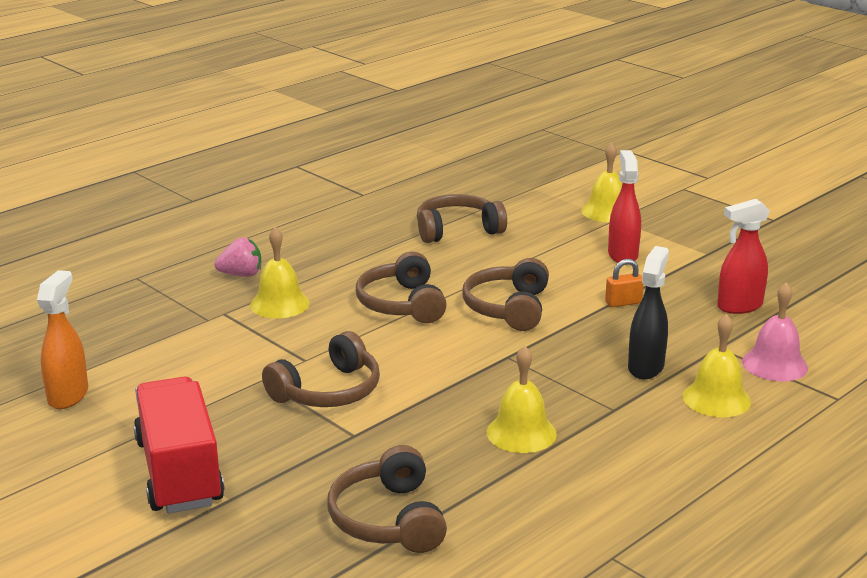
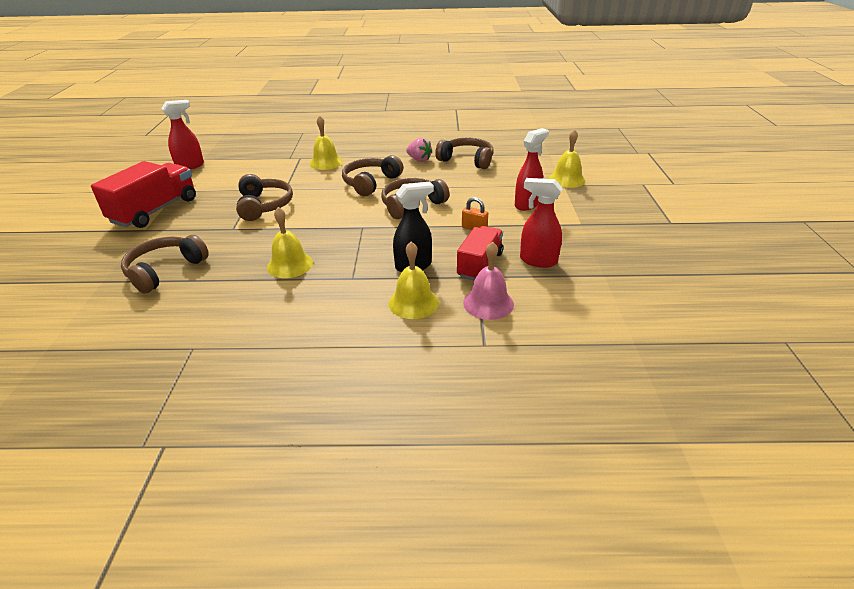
camera: 45 degrees right, 10 degrees up
(68, 395) = (190, 166): orange spray bottle -> red spray bottle
(241, 275) = (338, 145): pink strawberry -> pink strawberry (419, 160)
(328, 391) = (264, 206): brown headphones -> brown headphones turned 105 degrees counterclockwise
(701, 335) = (480, 265): none -> red truck

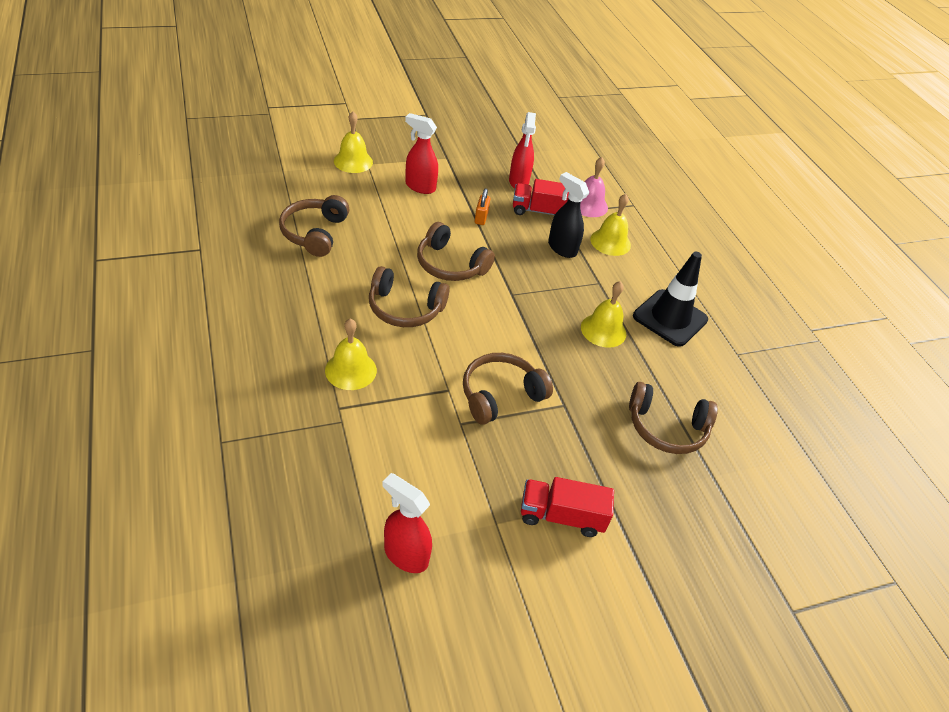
camera: 115 degrees left, 10 degrees up
(155, 211) = (561, 516): red truck -> red truck, size x0.66
(275, 312) = (670, 318): none -> black traffic cone
(419, 160) = (322, 275): pink strawberry -> none

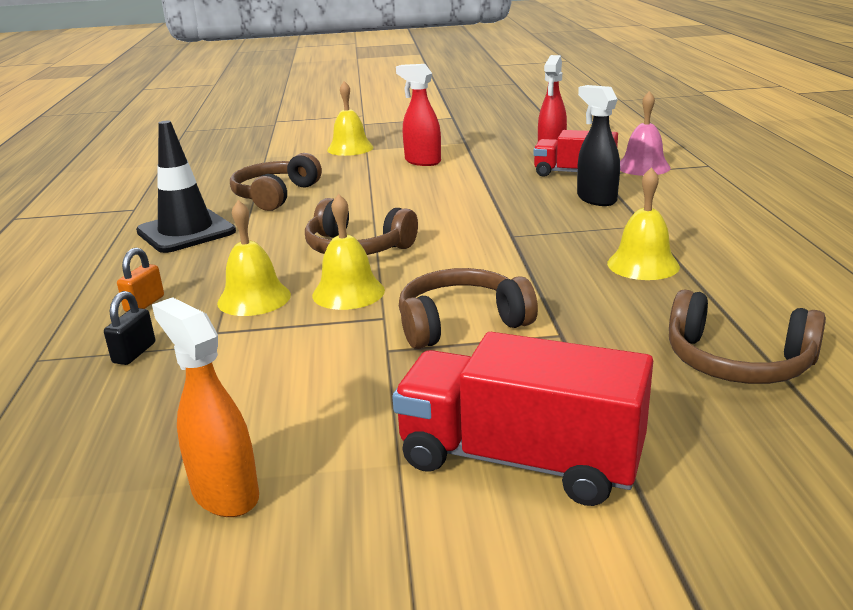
camera: 20 degrees right, 20 degrees down
(290, 432) = (134, 353): none -> black padlock
(405, 555) = (225, 493): red spray bottle -> orange spray bottle
(450, 265) = (435, 214): brown headphones -> none
(481, 218) = (491, 180): orange padlock -> orange padlock (144, 304)
(561, 516) = (519, 460): red truck -> red truck, size x1.51
(610, 242) = (669, 193): yellow bell -> yellow bell (348, 292)
(670, 318) = (754, 253): black traffic cone -> black traffic cone (186, 232)

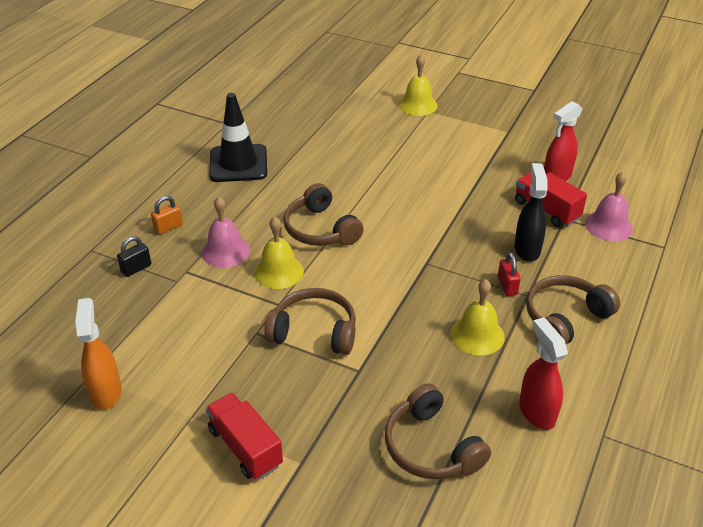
camera: 30 degrees right, 15 degrees up
(254, 298) = (225, 251): yellow bell -> pink bell
(275, 195) = (320, 145): brown headphones -> brown headphones (565, 318)
(422, 161) = (452, 145): red spray bottle -> red spray bottle (536, 412)
(519, 460) = (245, 447): red truck -> red truck, size x0.66
(616, 225) = (507, 286): none -> red padlock

